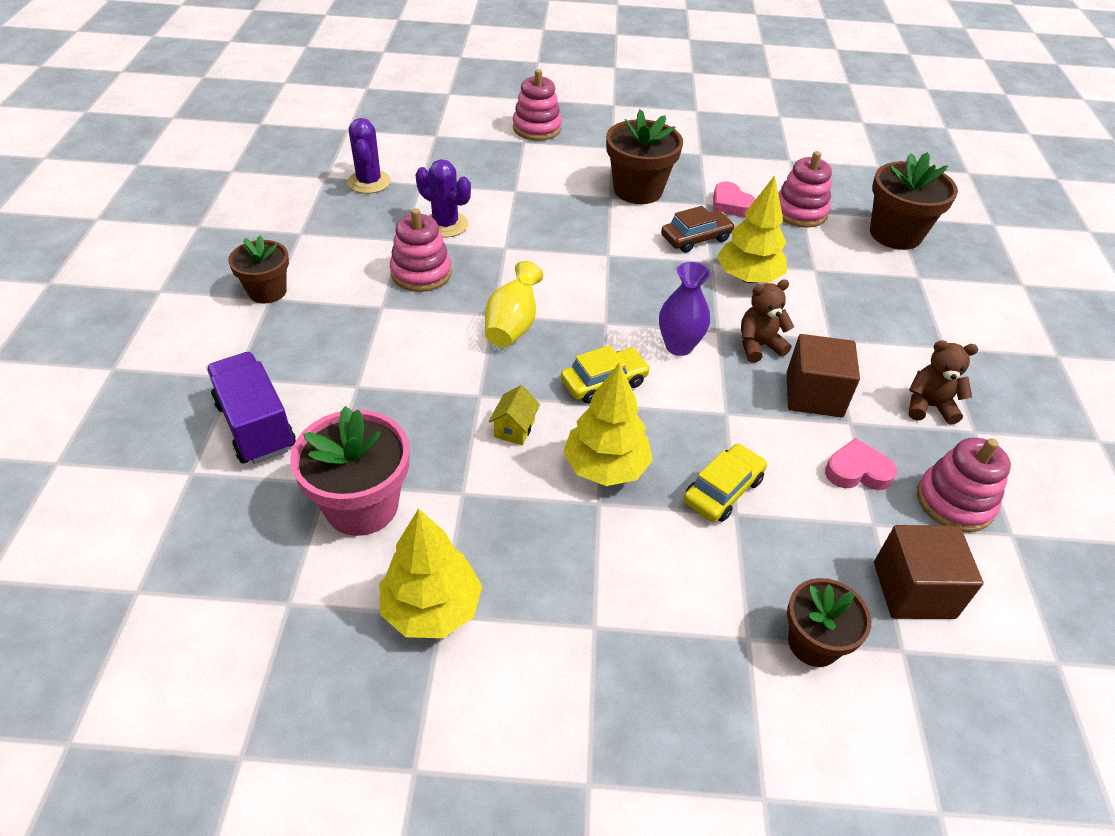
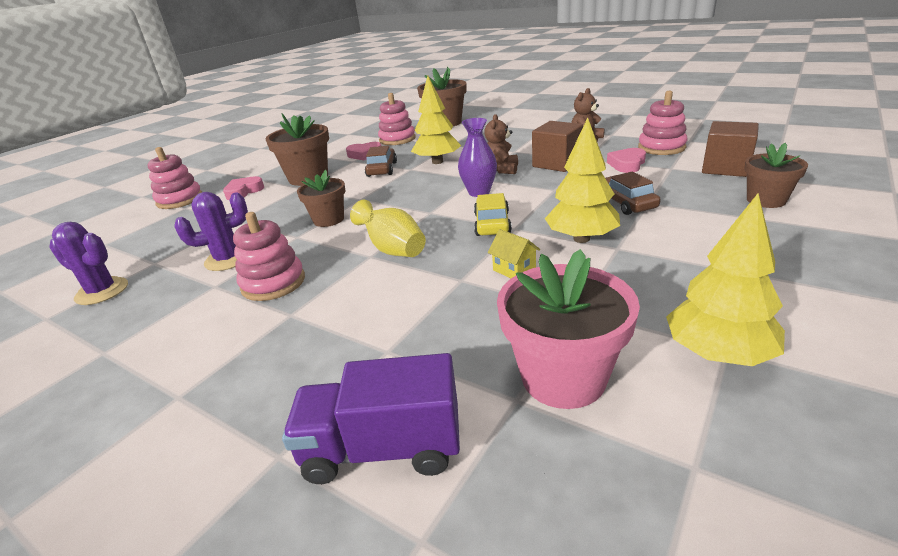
camera: 55 degrees left, 15 degrees down
(267, 291) = (162, 397): brown flower pot -> brown flower pot (329, 219)
(578, 161) = (244, 191): none -> pink heart
(723, 490) = (625, 203): yellow car -> brown car

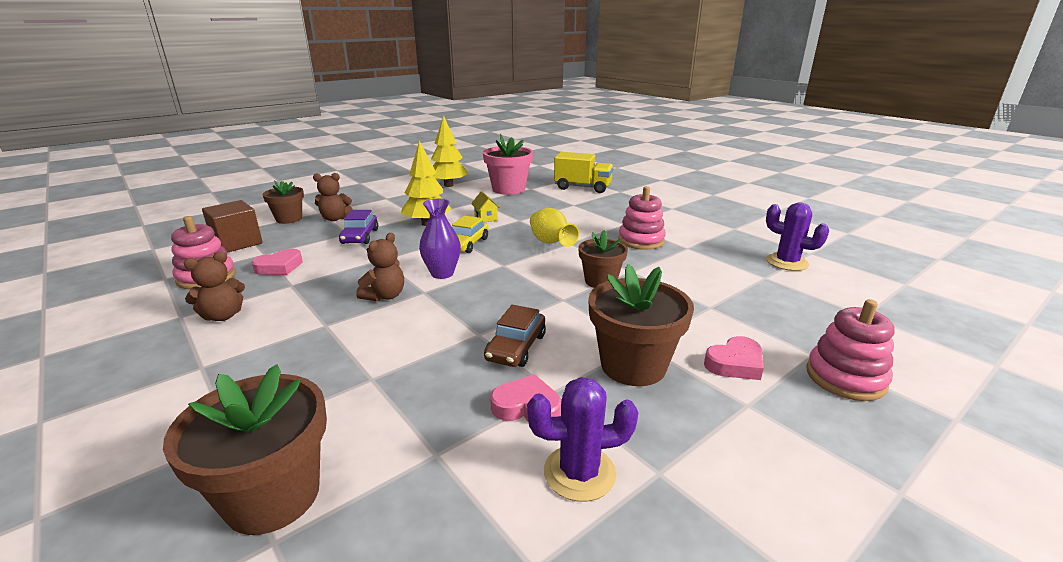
camera: 165 degrees left, 5 degrees down
(228, 259) = (689, 264): purple cactus -> purple cactus (579, 473)
(383, 449) = (582, 187): purple truck -> yellow truck
(397, 139) = (436, 449): pink stacking toy -> none
(437, 162) = (433, 337): yellow tree -> none
(557, 163) = (325, 287): brown cube -> none
(625, 203) = (360, 236): brown car -> purple car
(713, 215) = (335, 219): none -> brown teddy bear

